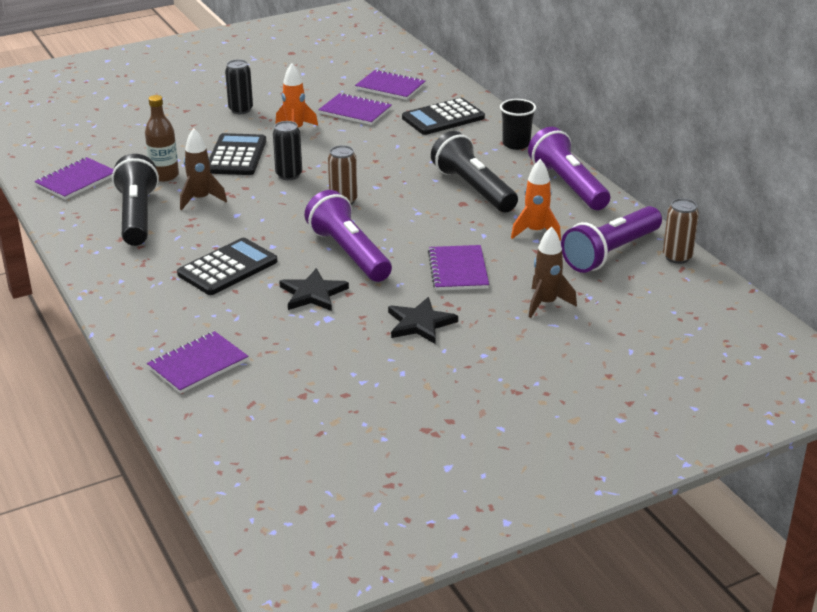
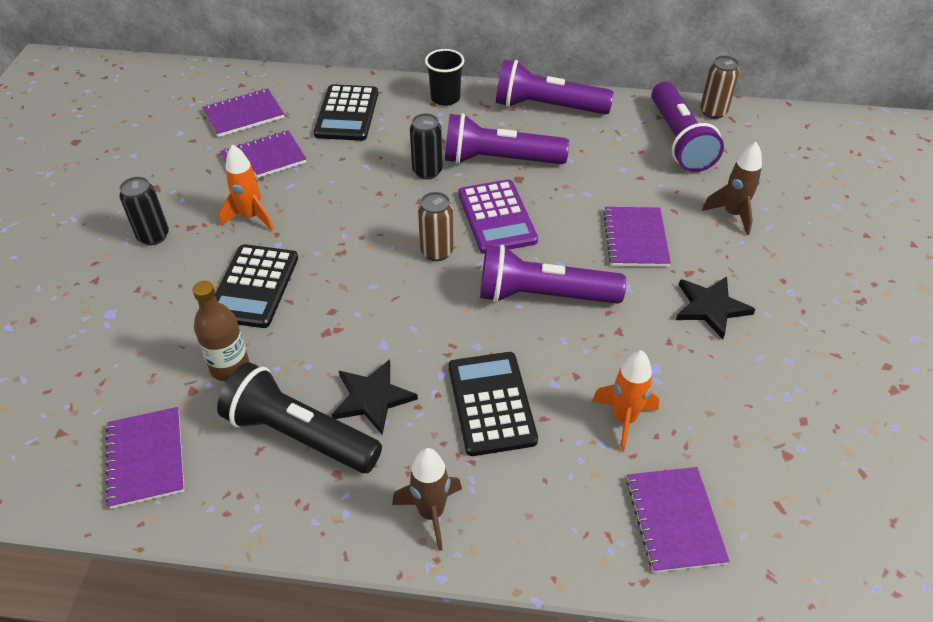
camera: 55 degrees left, 15 degrees up
(201, 199) = (320, 359): brown rocket -> brown rocket (431, 513)
(236, 156) = (254, 286): black calculator -> black calculator turned 120 degrees counterclockwise
(289, 175) = (342, 266): black can -> black can (427, 171)
(313, 293) = (599, 358): black star -> black star (372, 398)
(407, 209) = (496, 217): none -> purple calculator
(458, 270) = (635, 238): purple notebook -> purple notebook turned 60 degrees clockwise
(473, 189) = (499, 160): black flashlight -> purple flashlight
(535, 232) = (609, 162): orange rocket -> orange rocket (624, 419)

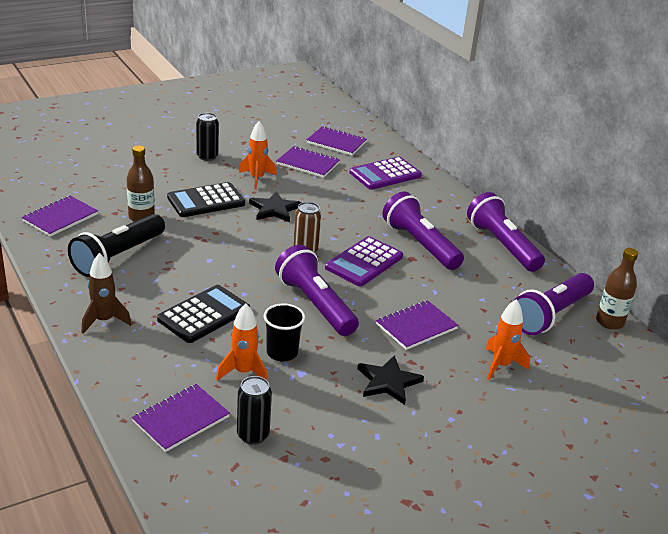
camera: 50 degrees right, 15 degrees down
(299, 434) = (117, 257): black flashlight -> black flashlight turned 135 degrees counterclockwise
(347, 114) = (385, 174): black calculator -> purple calculator
(372, 398) = (166, 270): black star -> black star (274, 209)
(427, 171) = (372, 221): black can -> black can (253, 435)
(445, 98) = (451, 203): black cup -> black cup (282, 353)
(713, 112) = (609, 322): brown can -> brown bottle
(732, 214) = (501, 365): brown rocket -> orange rocket

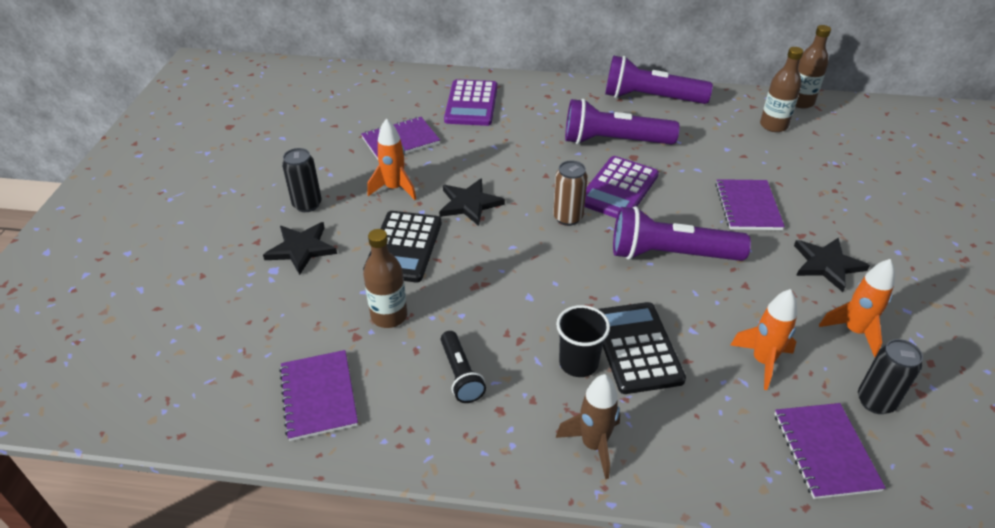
camera: 50 degrees left, 10 degrees up
(117, 257) = (460, 375): black flashlight -> black flashlight, size x0.54
(167, 169) = (301, 249): none -> black star
(282, 353) = (742, 316): black cup -> black cup (578, 363)
(336, 142) = (379, 104): purple notebook -> none
(364, 262) = (618, 189): purple calculator -> purple calculator turned 45 degrees clockwise
(501, 365) = (833, 186): orange rocket -> orange rocket (854, 331)
(550, 315) = (773, 125): purple flashlight -> brown bottle

